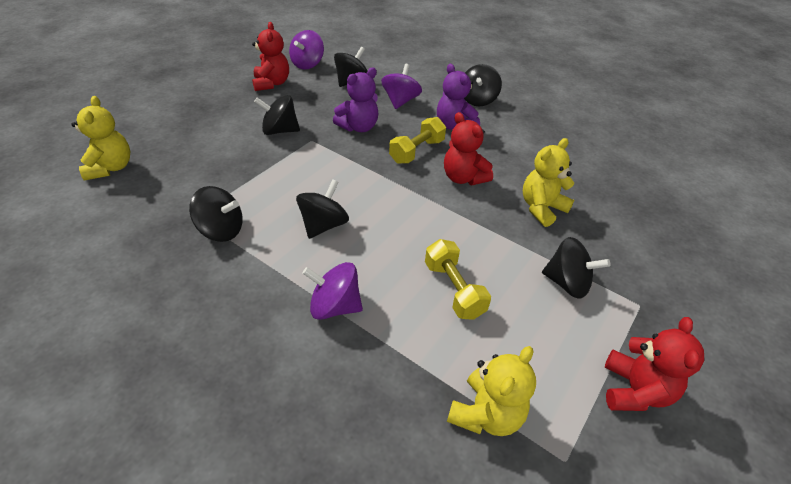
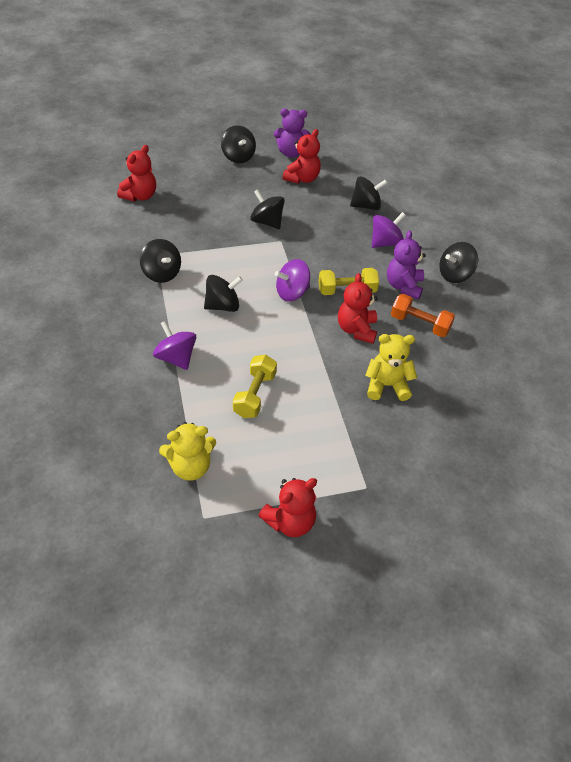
camera: 40 degrees right, 5 degrees up
(110, 168) = (140, 196): yellow teddy bear -> red teddy bear
(307, 64) = (348, 173): purple spinning top -> purple spinning top (292, 293)
(358, 127) = (326, 248): purple teddy bear -> purple teddy bear (291, 153)
(501, 147) = (420, 324): none -> orange dumbbell
(567, 283) = (334, 441): black spinning top -> black spinning top (238, 157)

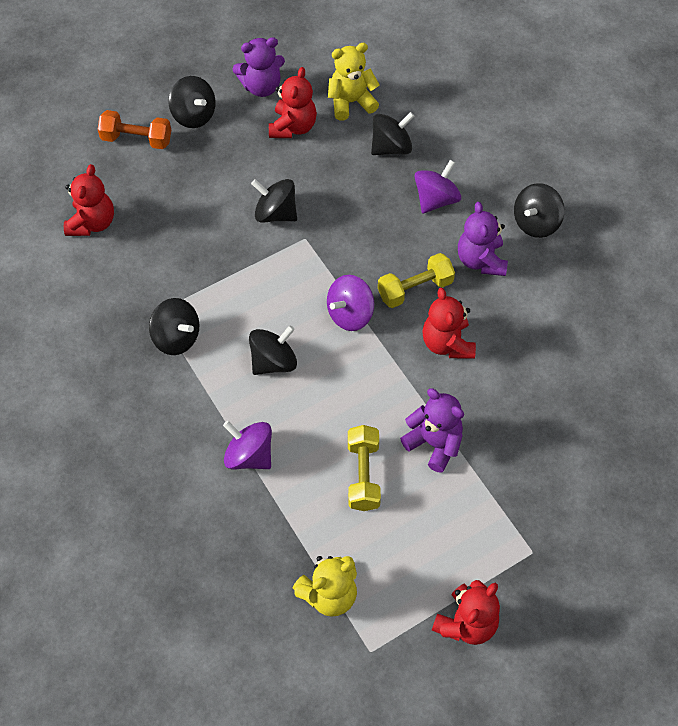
camera: 15 degrees left, 10 degrees up
(318, 390) = (434, 443): none -> purple teddy bear
(386, 385) = (509, 411): yellow teddy bear -> yellow teddy bear (351, 102)
(420, 324) = (518, 311): orange dumbbell -> orange dumbbell (137, 139)

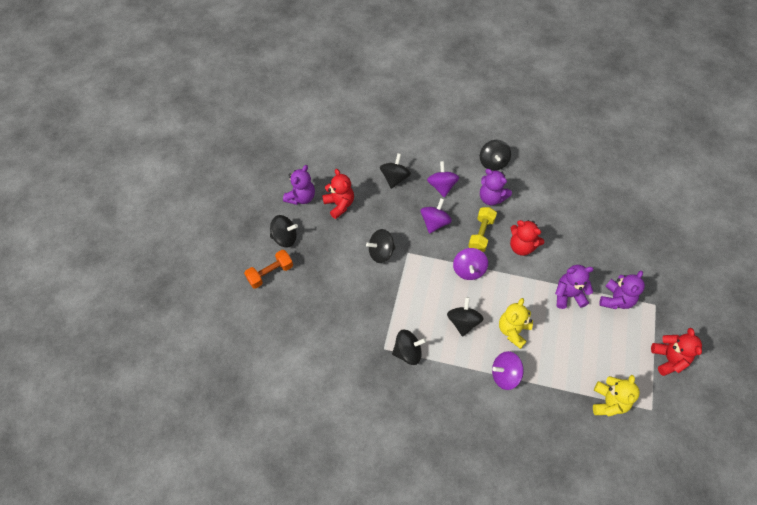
camera: 45 degrees left, 0 degrees up
(92, 223) = (299, 334): red teddy bear -> none
(351, 102) = (352, 171): yellow teddy bear -> yellow teddy bear (513, 331)
(363, 475) = (559, 336): yellow dumbbell -> none
(376, 232) = (434, 222): none -> purple spinning top
(488, 501) = (616, 300): none -> purple teddy bear

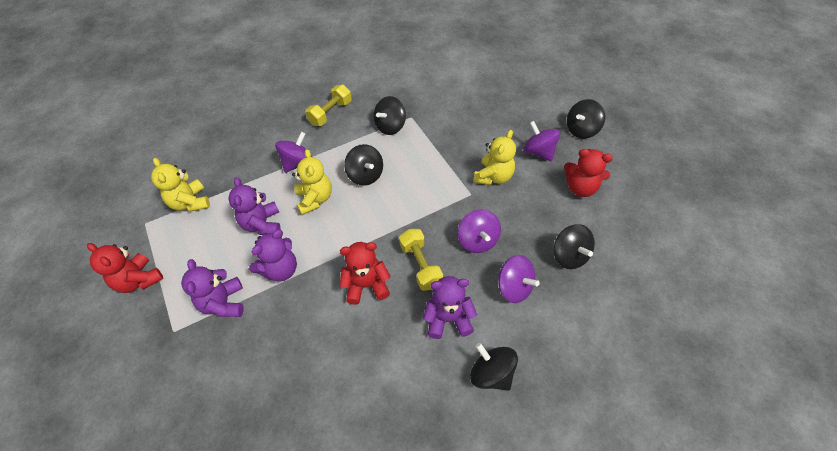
camera: 140 degrees right, 5 degrees down
(270, 273) = (554, 102): orange dumbbell -> none
(301, 197) = (619, 168): purple teddy bear -> purple teddy bear (262, 224)
(381, 252) = (493, 177): black spinning top -> yellow teddy bear
(442, 408) = (330, 113): none -> yellow dumbbell
(468, 270) = (400, 220): purple spinning top -> purple spinning top (538, 152)

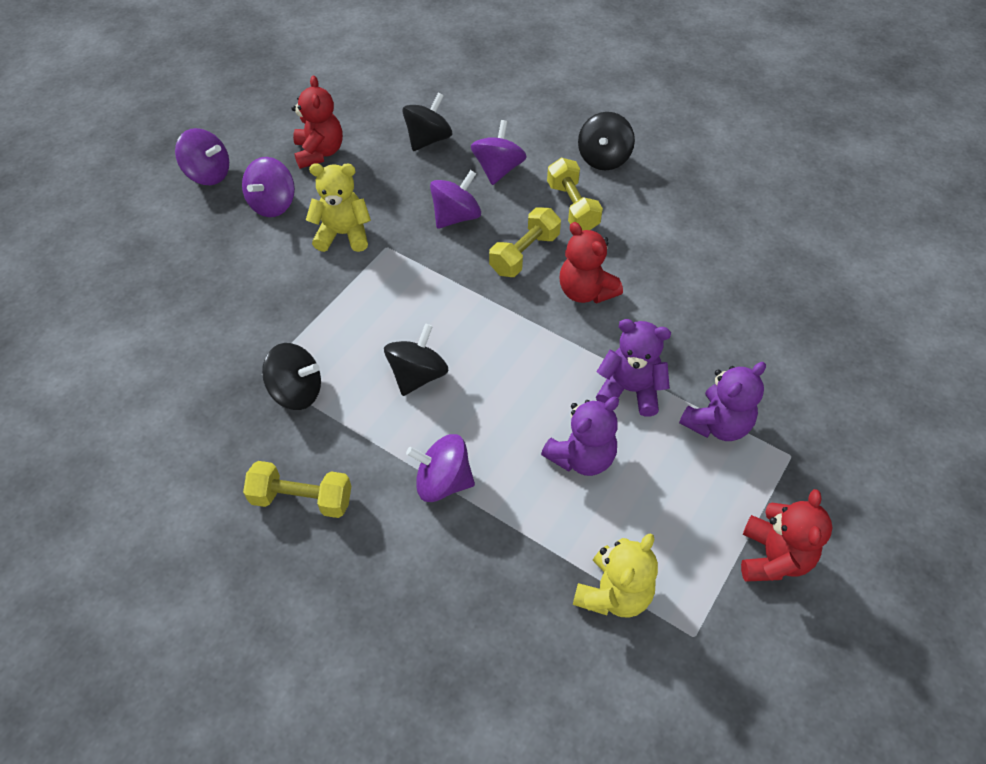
camera: 120 degrees left, 0 degrees up
(315, 199) = (498, 415): yellow teddy bear -> none
(448, 319) = (572, 207): purple teddy bear -> yellow dumbbell
(581, 130) = (208, 174): black spinning top -> purple spinning top

